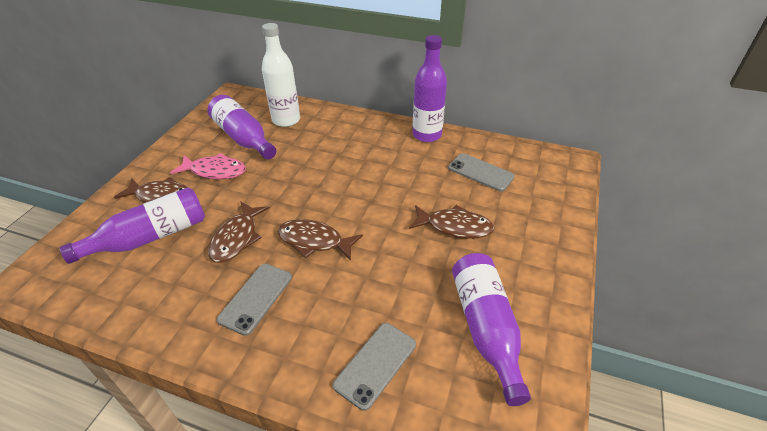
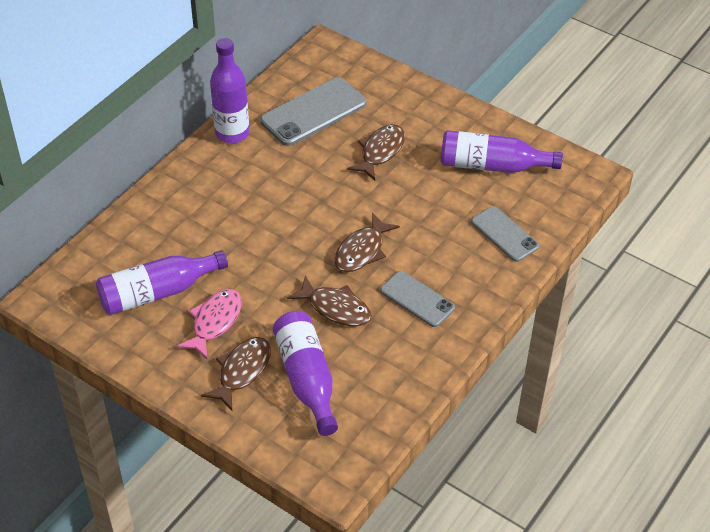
camera: 75 degrees left, 5 degrees up
(286, 120) = (138, 248): white bottle -> none
(480, 172) = (313, 112): grey phone -> grey phone, size x1.60

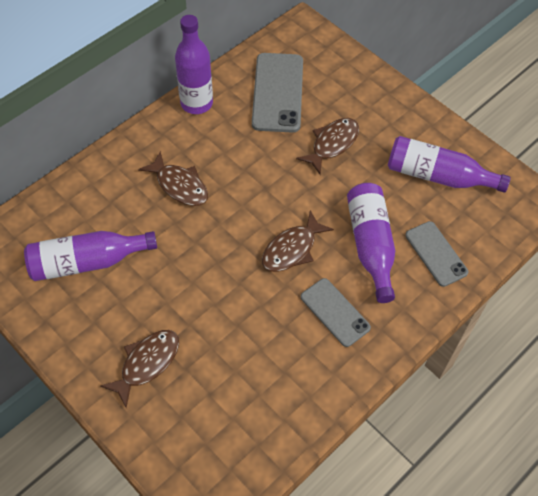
camera: 10 degrees right, 10 degrees up
(214, 322) = (133, 304): pink fish -> none
(306, 379) = (207, 384): purple bottle -> purple bottle (370, 245)
(313, 112) = (277, 92): grey phone -> grey phone turned 60 degrees counterclockwise
(335, 308) = (253, 308): brown fish -> brown fish (179, 185)

